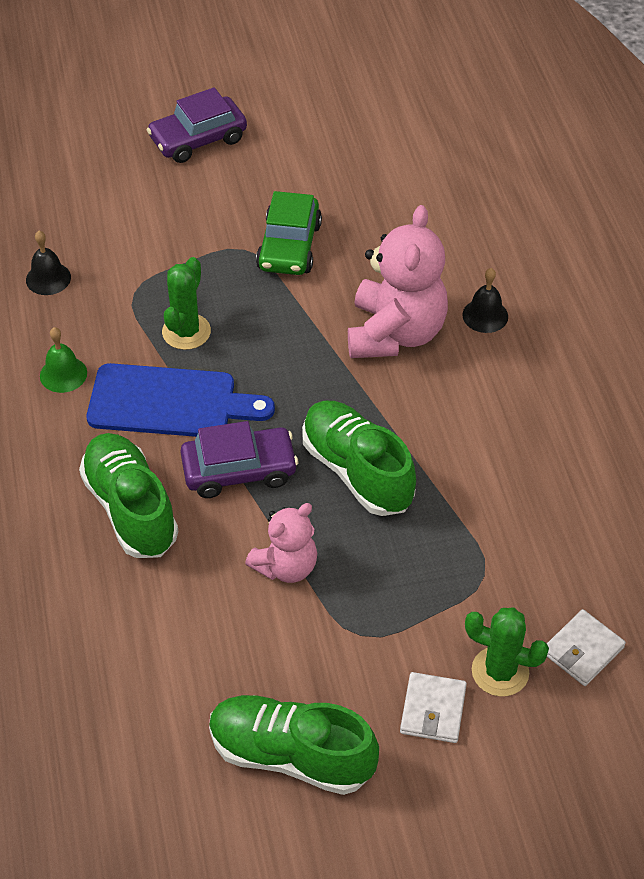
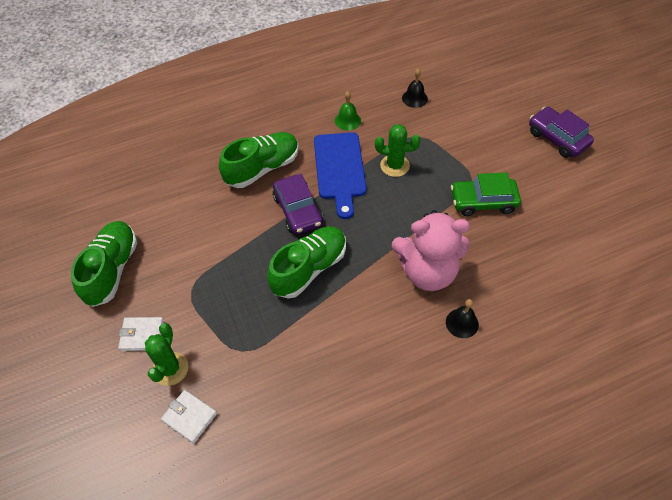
camera: 80 degrees right, 5 degrees up
(286, 566) = (234, 245): pink teddy bear -> none

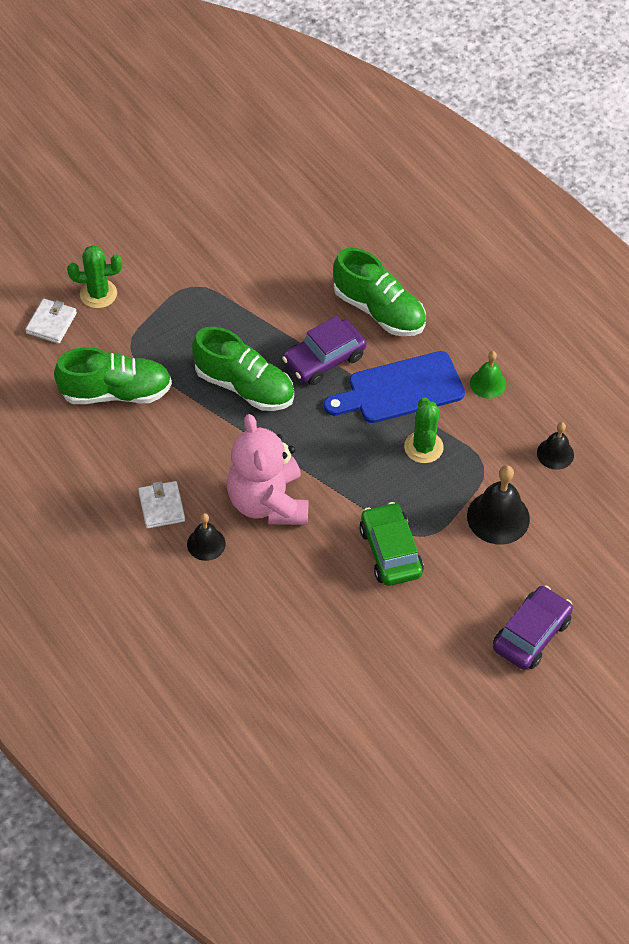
camera: 75 degrees right, 0 degrees up
(112, 270) = (201, 211): green shoe -> green shoe (116, 392)
(142, 335) = (130, 260): white wallet -> white wallet (161, 506)
(461, 137) = (498, 517): none -> black bell

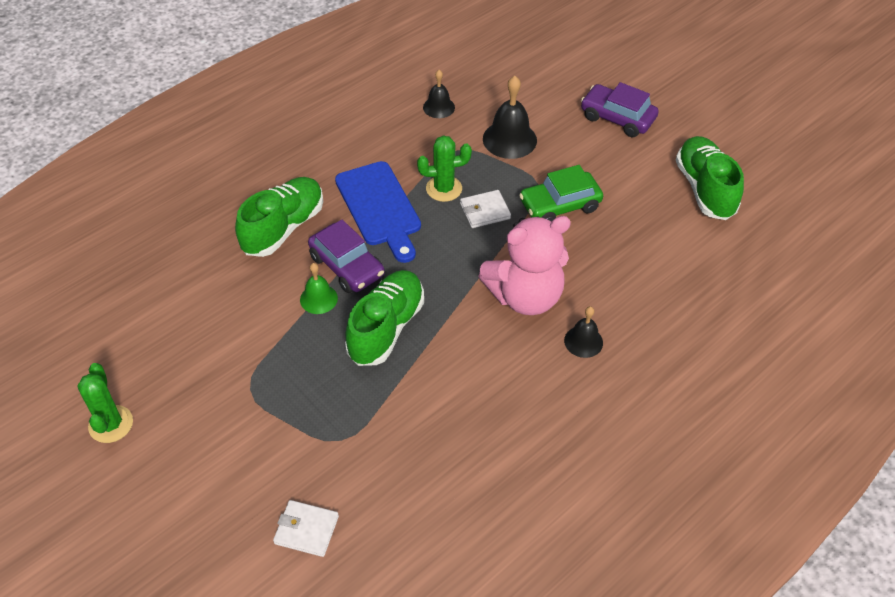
camera: 95 degrees left, 5 degrees down
(98, 294) = (260, 484): green cactus -> green cactus (111, 424)
(116, 392) = (405, 445): green shoe -> green shoe (704, 189)
(161, 506) = (547, 384): white wallet -> white wallet (485, 211)
(488, 383) = (367, 149): green bell -> green bell (318, 299)

